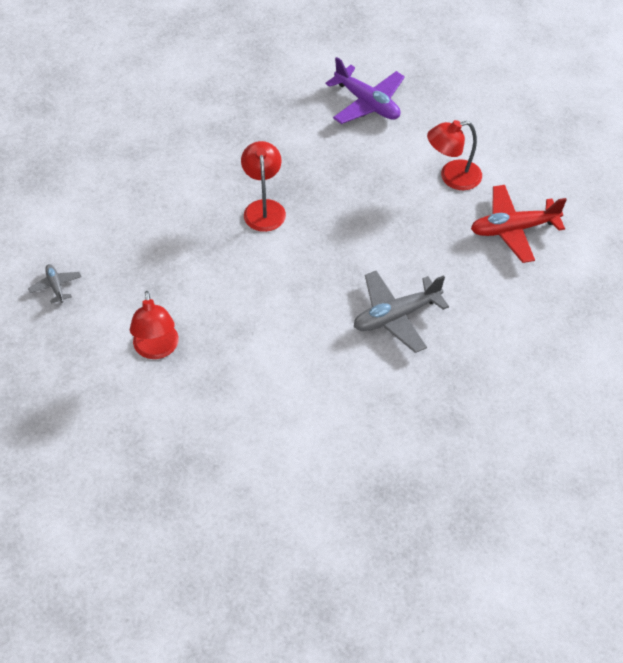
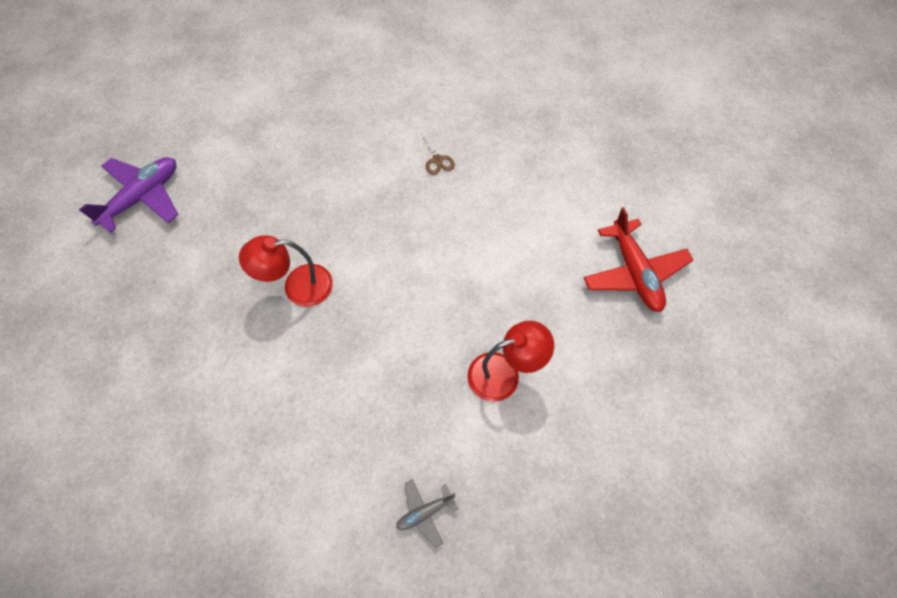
camera: 95 degrees left, 10 degrees up
(396, 316) = (437, 160): grey plane -> brown scissors
(452, 177) = (260, 121): red lamp -> none
(513, 229) = (328, 75): red plane -> red plane (634, 272)

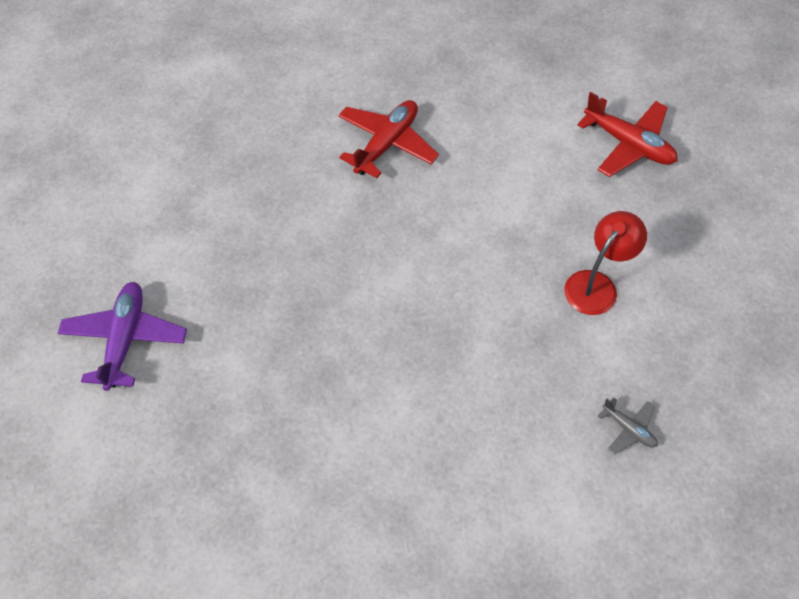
camera: 35 degrees left, 5 degrees down
(297, 287) = (359, 325): red lamp -> none
(425, 512) = (628, 429): grey plane -> grey plane turned 75 degrees counterclockwise
(437, 160) = (386, 144): brown scissors -> red plane

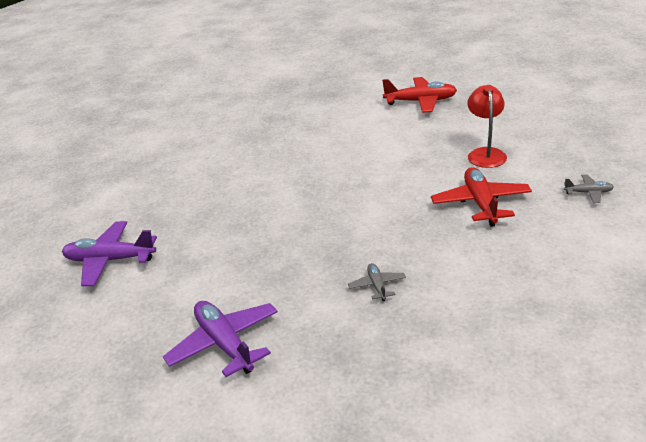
camera: 35 degrees left, 25 degrees down
(130, 162) = (110, 260): none -> purple plane
(299, 378) = (377, 286): none -> grey plane
(386, 144) = (285, 165): red plane -> red plane (481, 203)

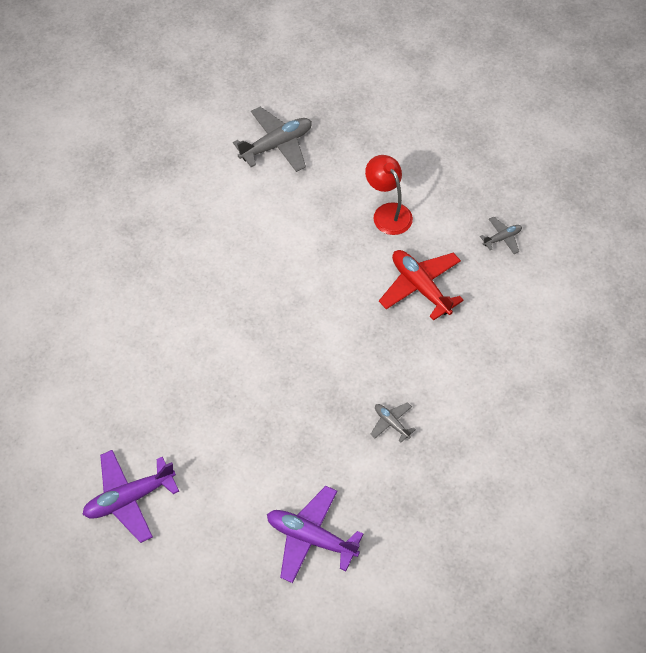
camera: 35 degrees left, 25 degrees up
(420, 101) = (276, 145): red plane -> grey plane

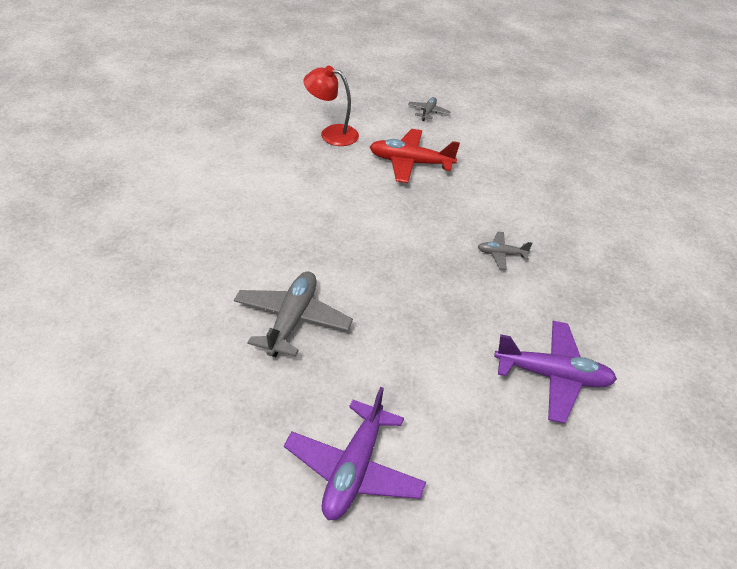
camera: 45 degrees left, 15 degrees down
(276, 145) = (193, 134): grey plane -> grey plane (292, 320)
(311, 538) = (552, 376): purple plane -> purple plane turned 150 degrees counterclockwise

